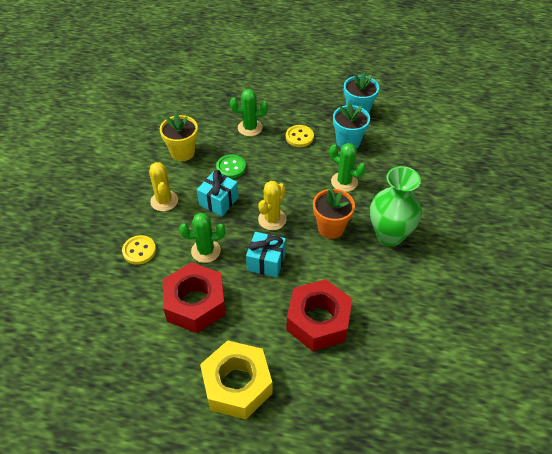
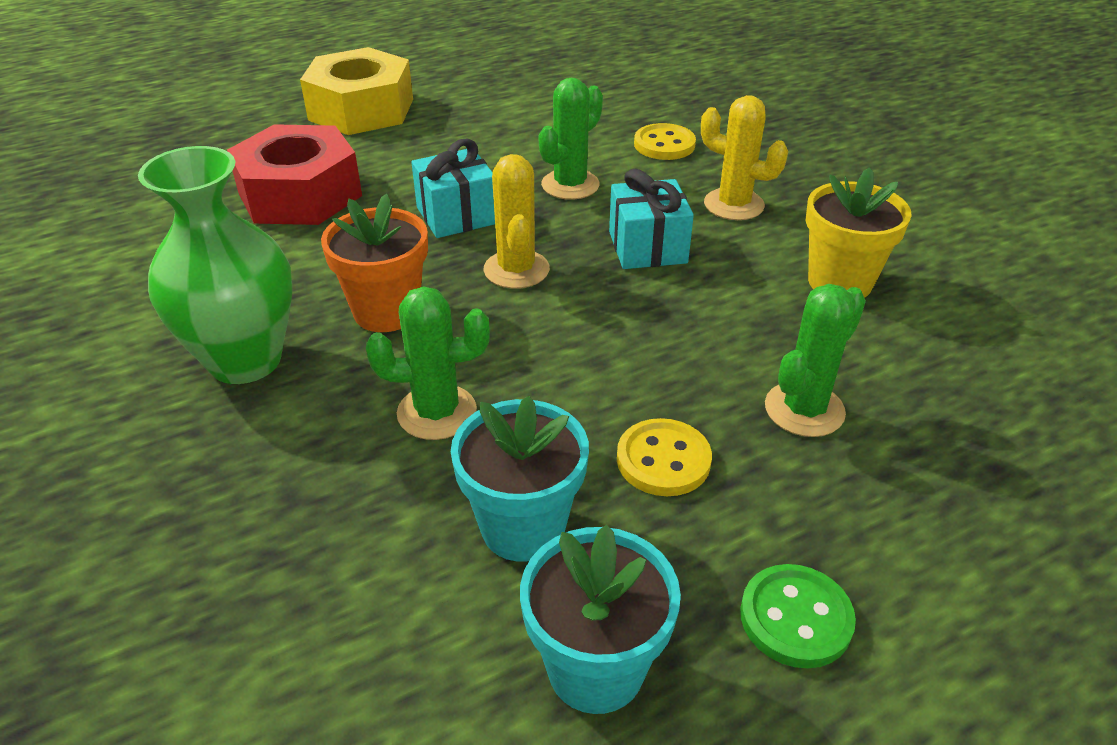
camera: 140 degrees right, 10 degrees down
(195, 304) = (505, 138): red nut -> none
(231, 167) = (712, 307): green button -> green button (795, 618)

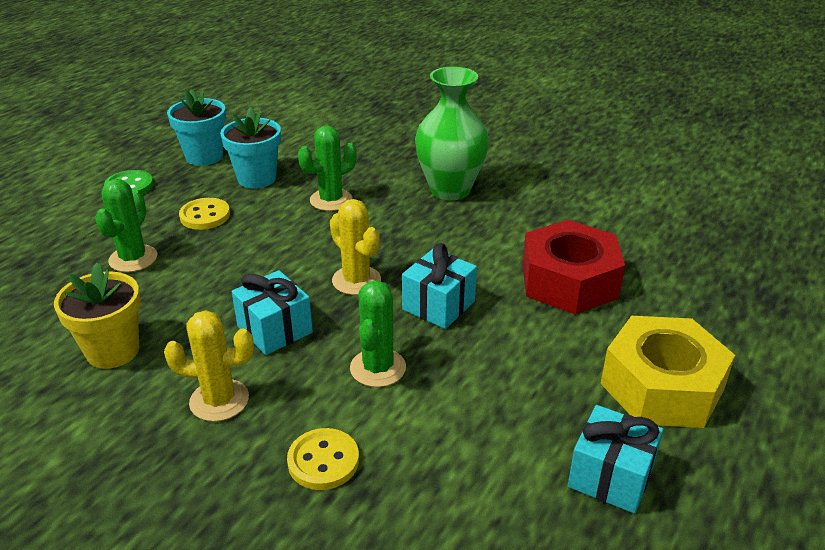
camera: 150 degrees right, 5 degrees down
(386, 311) = (409, 231): orange flower pot -> none
(471, 86) = (610, 476): none -> turquoise gift

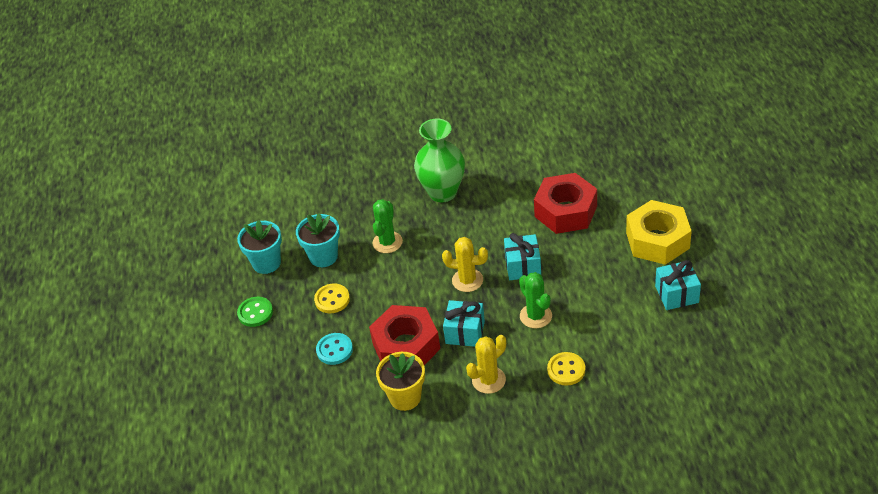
camera: 35 degrees left, 10 degrees up
(133, 259) = (334, 350): green cactus -> turquoise button
(198, 301) = (406, 346): none -> red nut

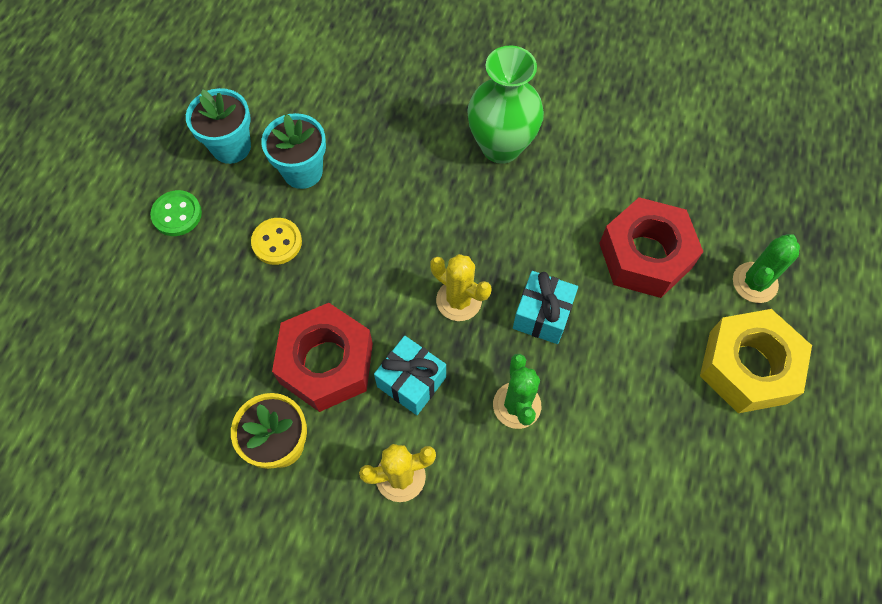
camera: 20 degrees right, 20 degrees up
(334, 350) = (237, 321): turquoise button -> none
(387, 242) = (391, 189): green cactus -> green cactus (755, 282)
(566, 370) = (510, 517): yellow button -> none
(676, 294) = (728, 473): turquoise gift -> none

